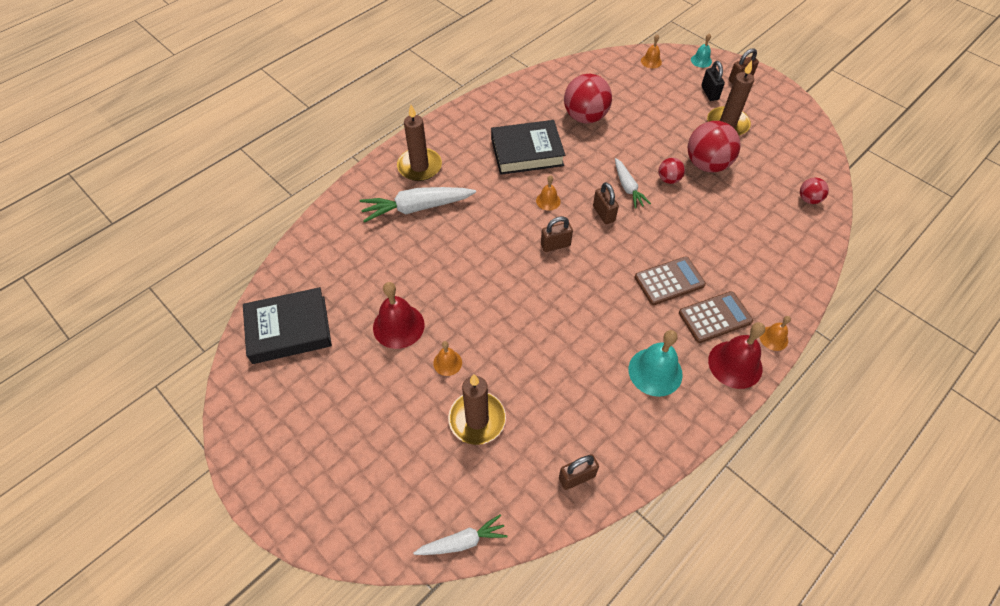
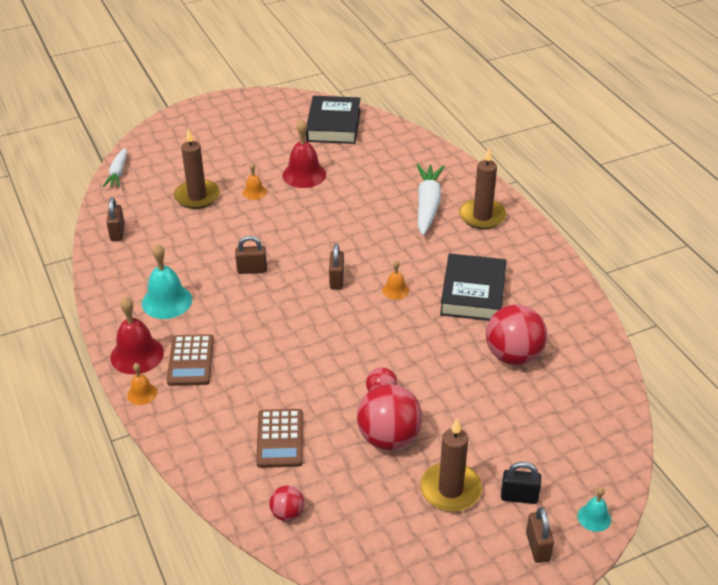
camera: 110 degrees right, 15 degrees down
(603, 214) = (358, 325): brown padlock -> brown padlock (252, 270)
(628, 187) = (385, 355): white carrot -> none
(651, 61) = (606, 458): orange bell -> none
(669, 281) = (249, 344): brown calculator -> brown calculator (280, 438)

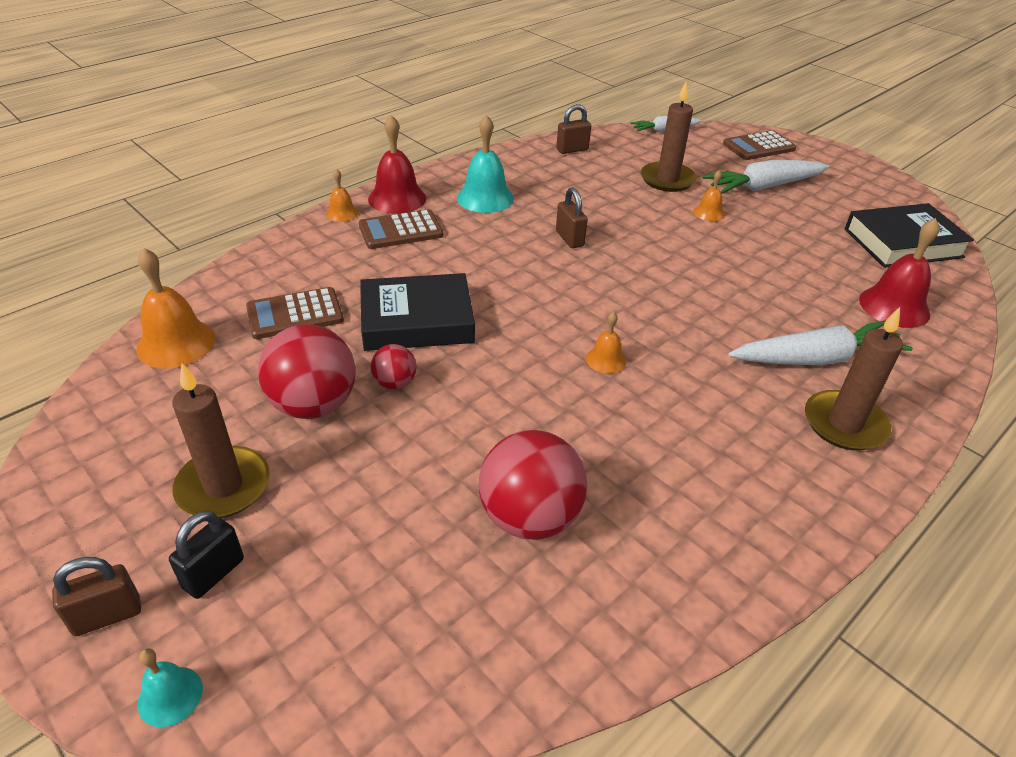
camera: 70 degrees right, 0 degrees up
(176, 135) = (758, 147): none -> brown calculator
(235, 155) = (763, 187): none -> white carrot
(287, 513) = (176, 343): red ball -> orange bell
(304, 174) = (776, 240): red bell -> red bell (894, 306)
(336, 280) = (593, 304): brown padlock -> none
(473, 293) = (650, 443): black book -> black book (417, 320)
(519, 497) = (214, 573): black padlock -> black padlock turned 45 degrees clockwise

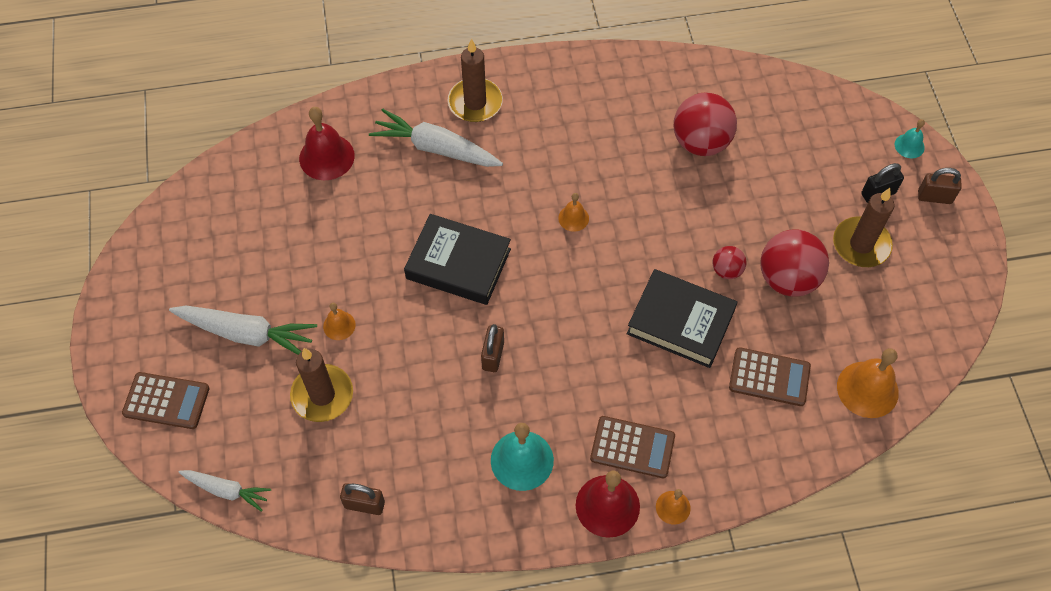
camera: 145 degrees left, 20 degrees up
(903, 243) = (229, 205): black book -> black book (458, 264)

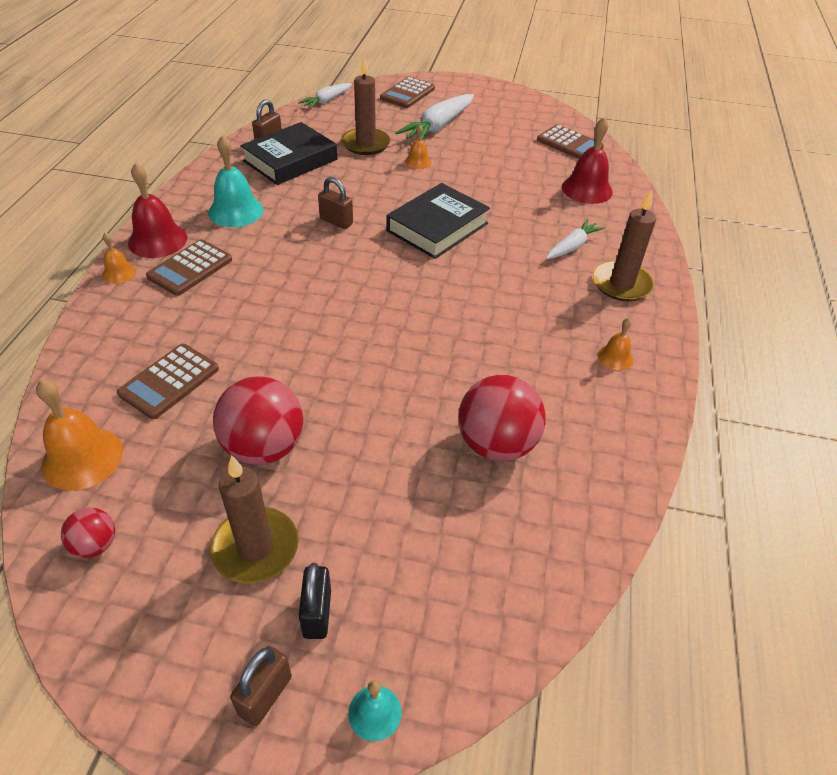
camera: 110 degrees right, 15 degrees down
(233, 192) = (569, 144): none -> brown calculator
(435, 148) = (572, 246): white carrot -> white carrot, size x0.60
(573, 218) = (446, 307): orange bell -> orange bell (615, 357)
(680, 322) = (280, 340): black book -> black book (290, 160)
(726, 270) = (311, 398): red ball -> red ball (95, 545)

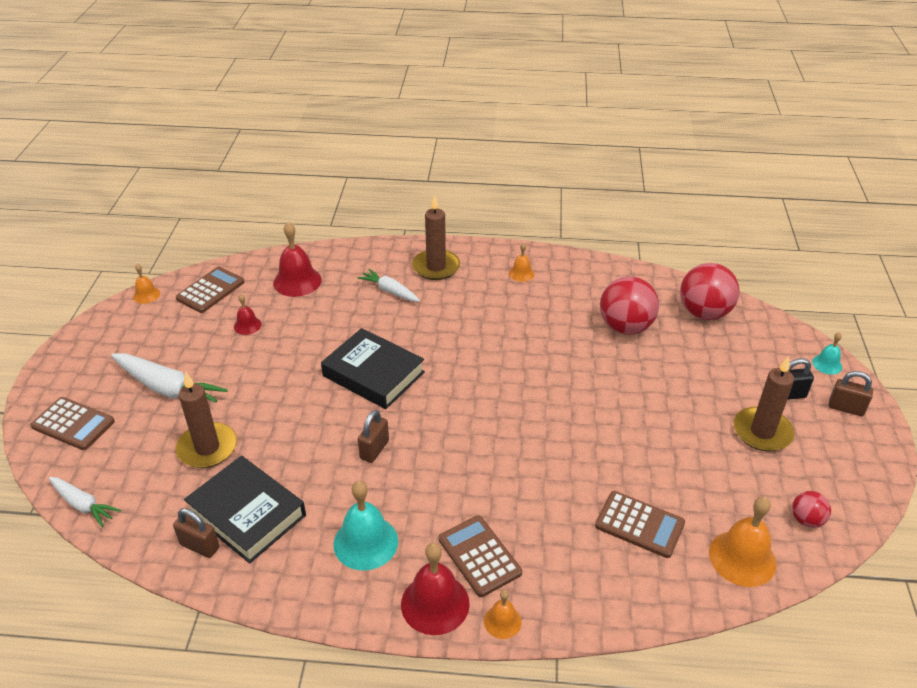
camera: 95 degrees left, 5 degrees down
(190, 268) = (479, 556): brown calculator -> brown calculator turned 150 degrees counterclockwise
(264, 447) = (680, 445): red ball -> red ball (704, 313)
(418, 162) = (248, 398): orange bell -> orange bell (146, 295)
(517, 162) = (247, 325): none -> red bell

